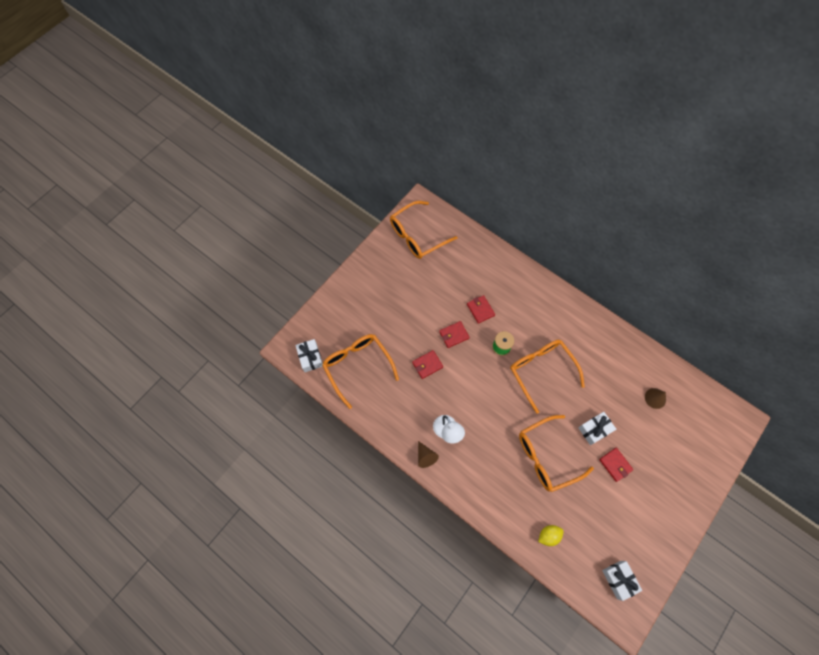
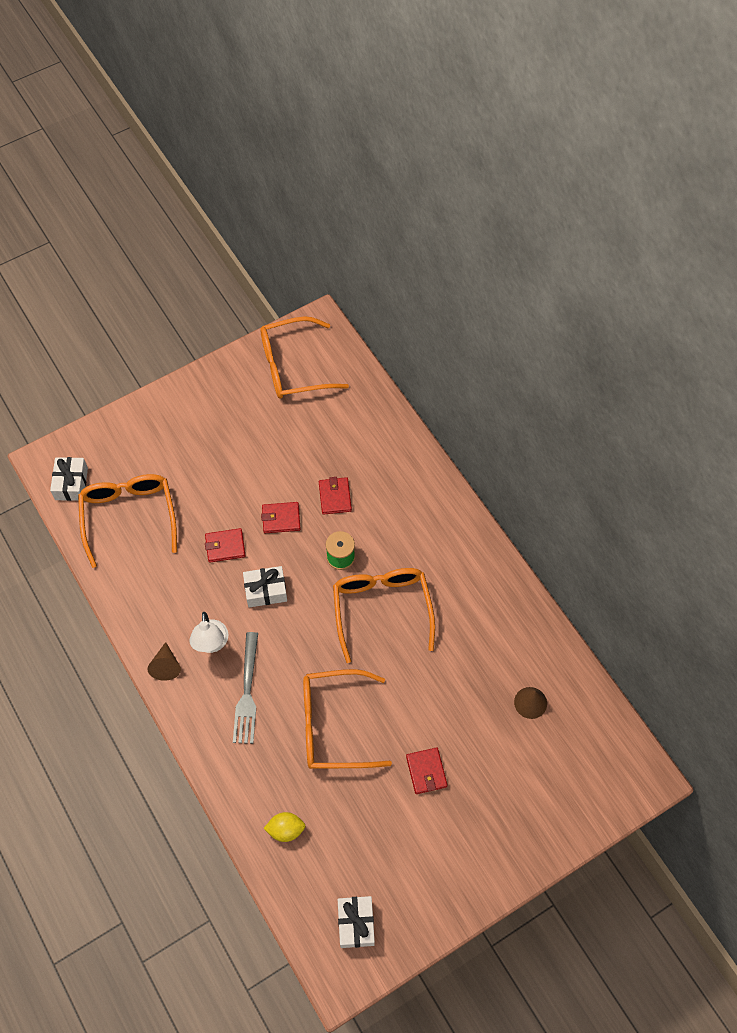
camera: 20 degrees right, 5 degrees down
(484, 454) = (247, 692): none -> grey fork
(594, 429) = (420, 714): white gift -> white gift (266, 591)

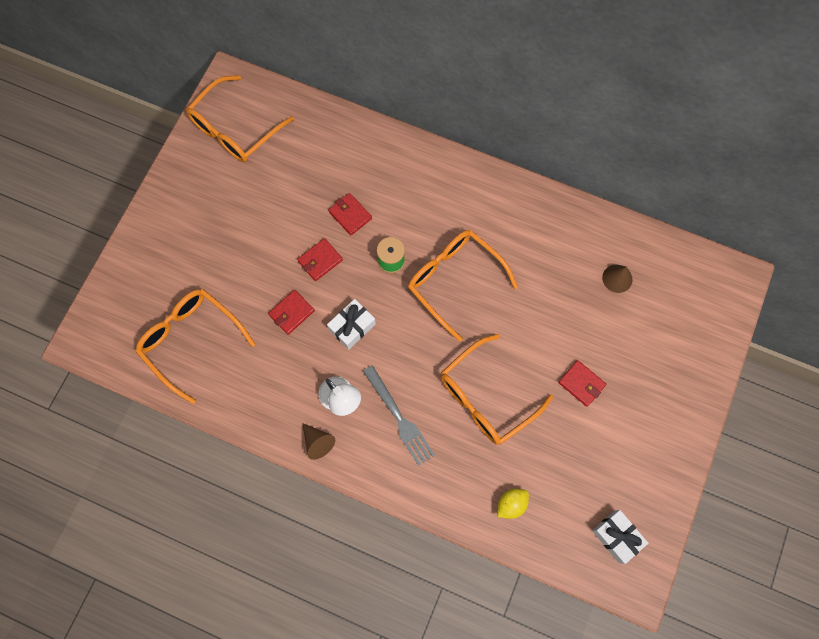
camera: 35 degrees left, 10 degrees up
(71, 484) = (119, 346): white gift -> none

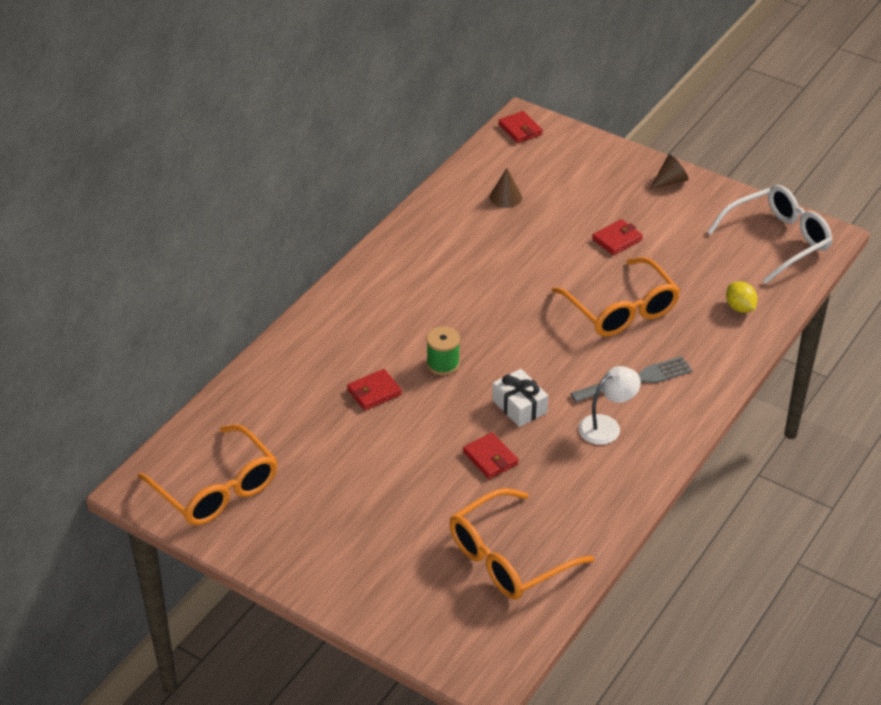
camera: 80 degrees left, 30 degrees down
(318, 442) = (656, 451): brown cone -> brown cone (670, 181)
(320, 260) = (427, 425): red wallet -> red wallet (520, 129)
(454, 281) = (480, 316): orange glasses -> none
(616, 536) = (777, 240): white gift -> white glasses

